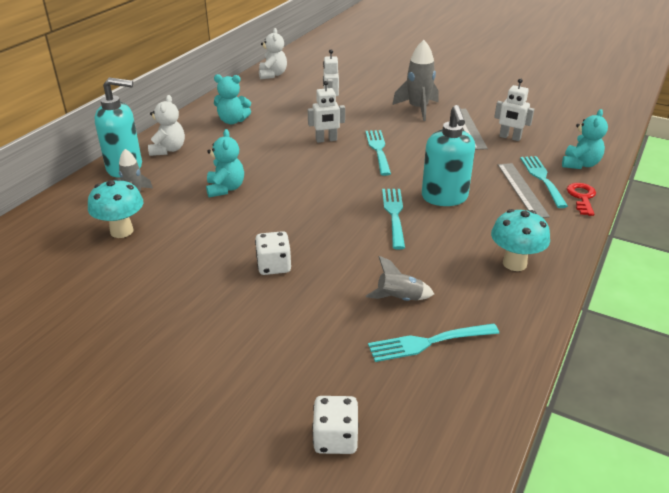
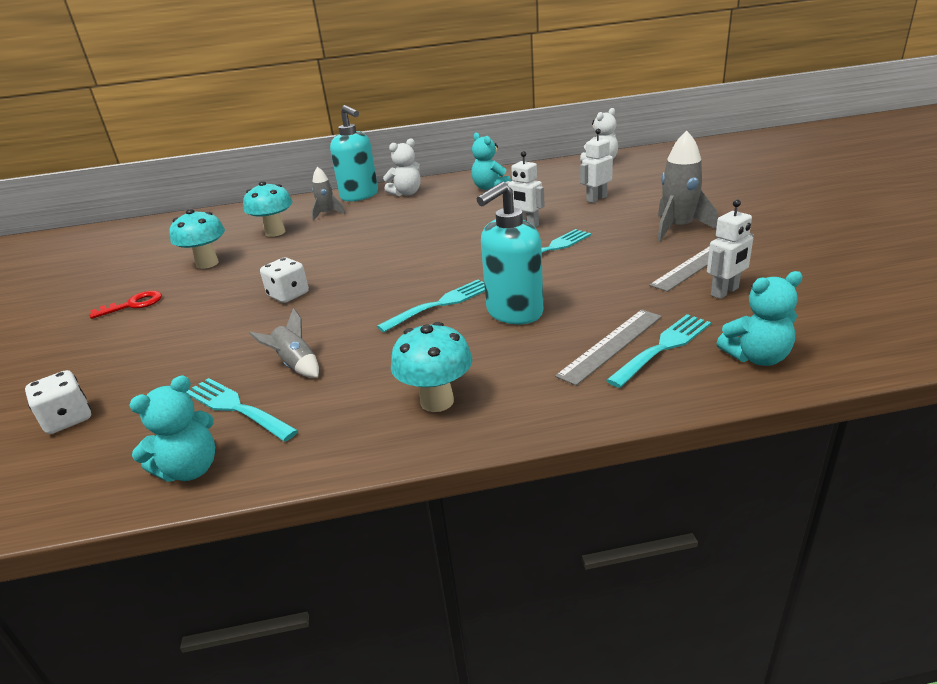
camera: 55 degrees right, 5 degrees down
(123, 286) = (207, 264): none -> turquoise mushroom
(225, 188) = (380, 231): turquoise teddy bear -> turquoise teddy bear (190, 469)
(510, 137) = (725, 292): white robot -> white robot turned 120 degrees counterclockwise
(582, 197) = (667, 390): red key -> red key (133, 305)

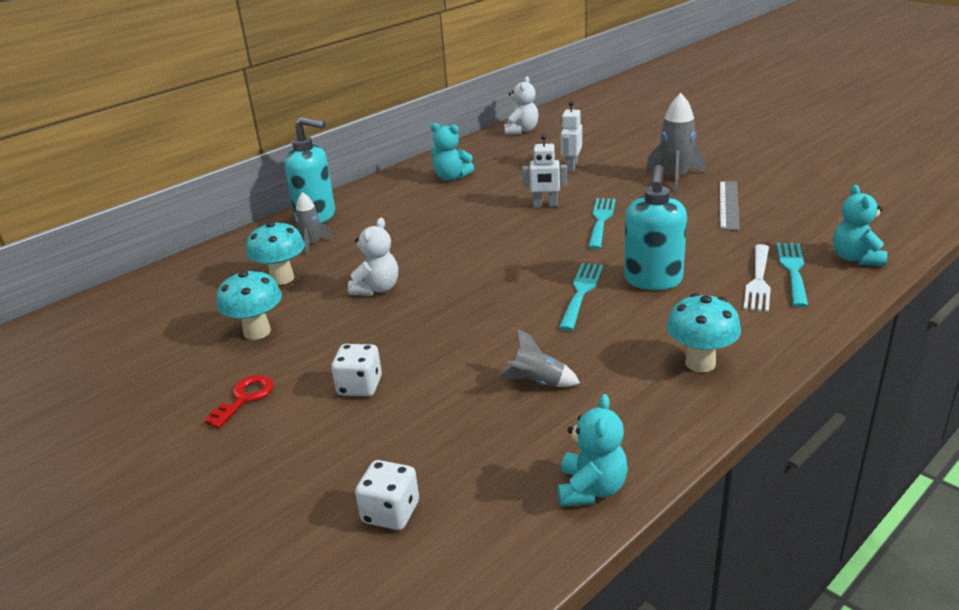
camera: 35 degrees left, 0 degrees up
(237, 408) = (546, 433): turquoise fork -> none
(288, 295) = (417, 331): white dice -> white dice (360, 386)
(406, 193) = (368, 202): white teddy bear -> white teddy bear (377, 289)
(611, 345) = (758, 281): grey ruler -> white fork
(725, 292) = (776, 219): white robot -> none
(757, 357) = (856, 258): turquoise teddy bear -> turquoise teddy bear turned 135 degrees clockwise

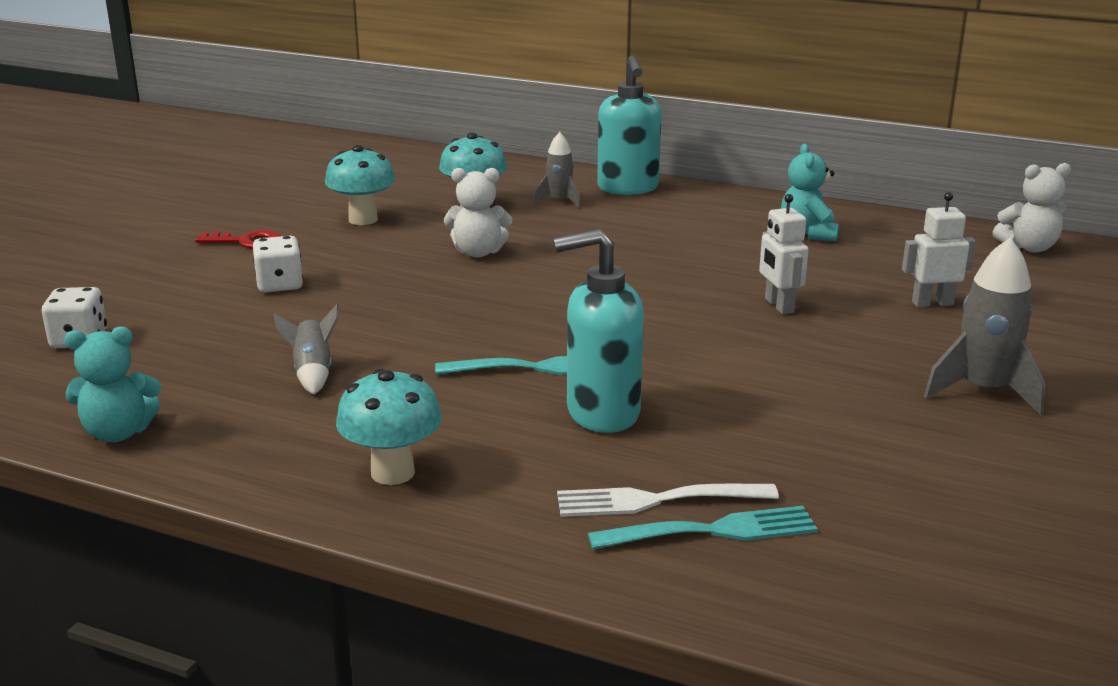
camera: 65 degrees right, 5 degrees down
(601, 221) = (762, 351): turquoise fork -> none
(729, 205) = (922, 450): grey ruler -> none
(856, 258) = (809, 596): turquoise teddy bear -> none

